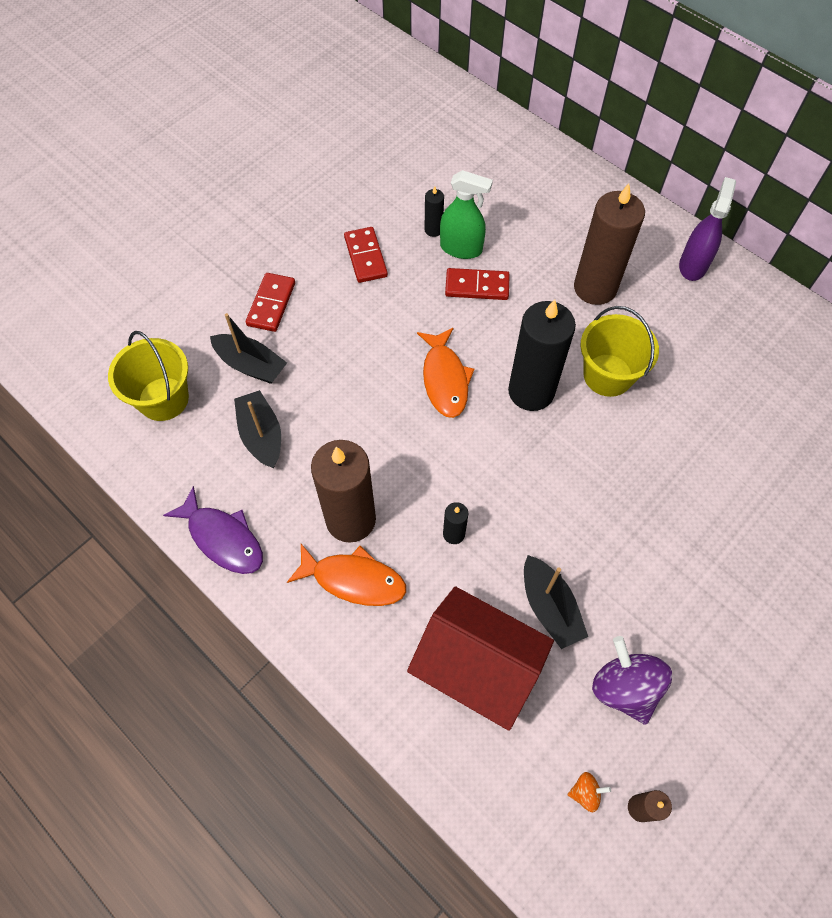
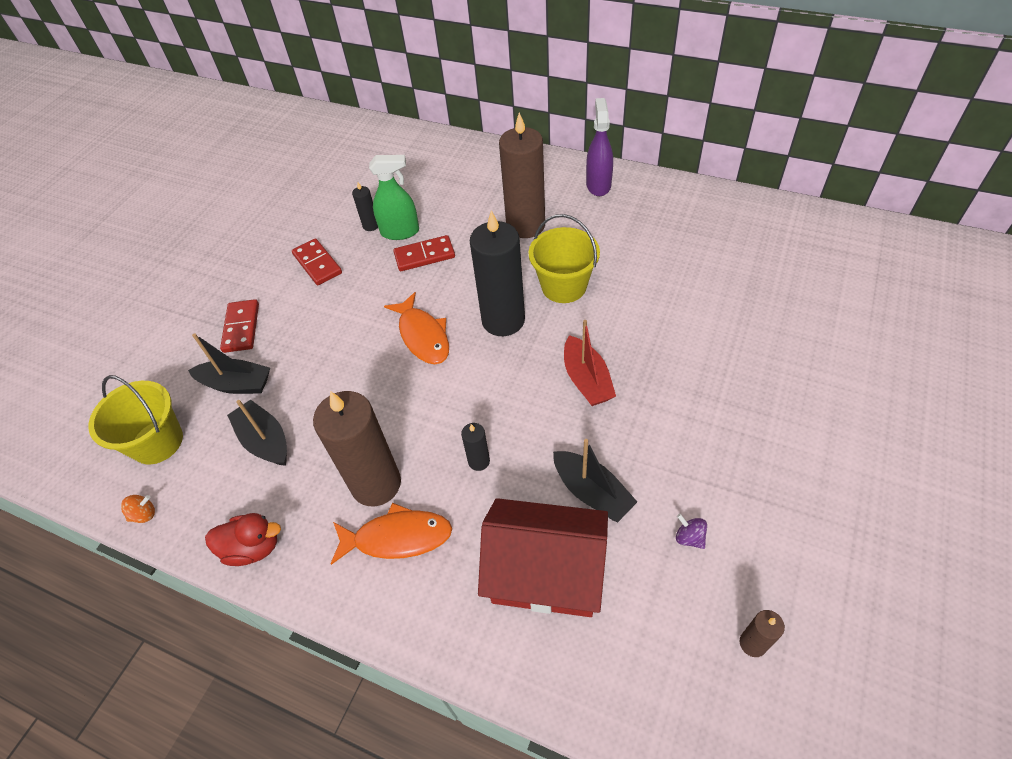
camera: 15 degrees left, 10 degrees down
(223, 538) = (253, 547): purple fish -> red duck
(585, 793) = (696, 650): orange spinning top -> orange spinning top (144, 514)
(590, 489) = (586, 380): none -> red boat
(624, 687) = (689, 537): purple spinning top -> purple spinning top, size x0.45

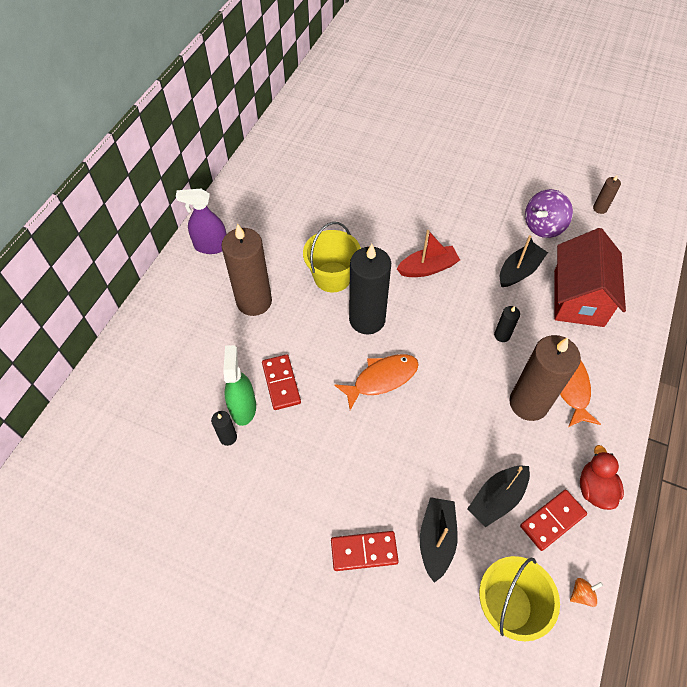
camera: 95 degrees left, 5 degrees up
(144, 514) = (581, 594): orange spinning top -> orange spinning top turned 90 degrees clockwise
(317, 264) = (278, 485): red domino -> red domino (552, 520)
(689, 537) = (543, 226): purple spinning top -> purple spinning top, size x2.20

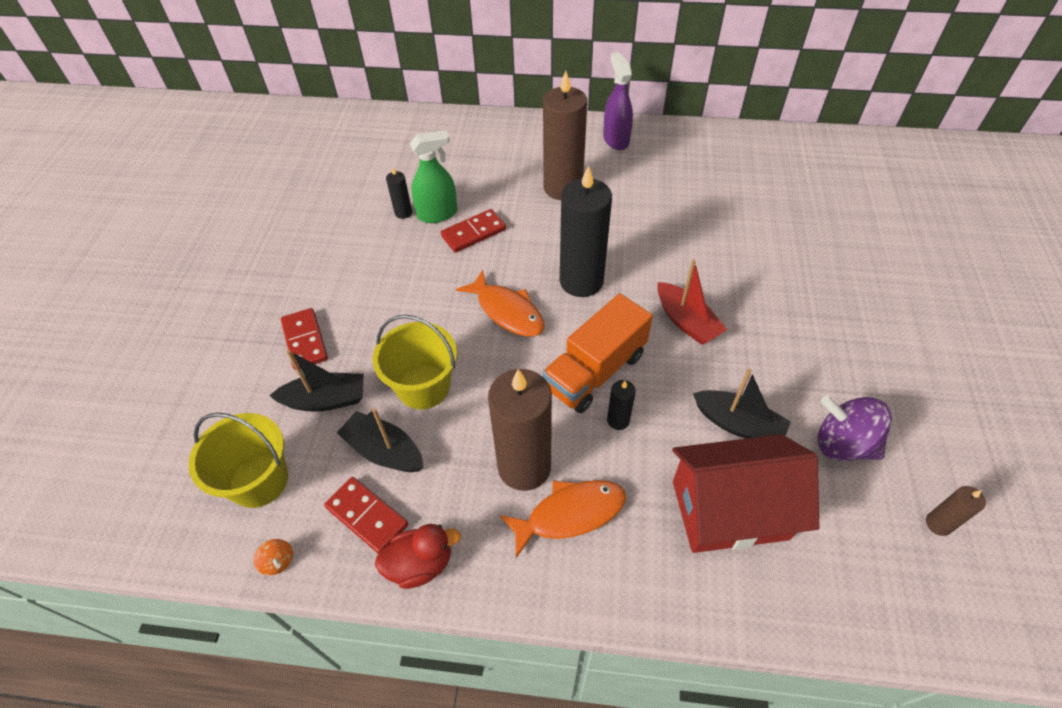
camera: 75 degrees right, 5 degrees down
(332, 277) = (625, 238): yellow bucket -> yellow bucket (423, 387)
(457, 336) = (595, 371): none -> orange truck

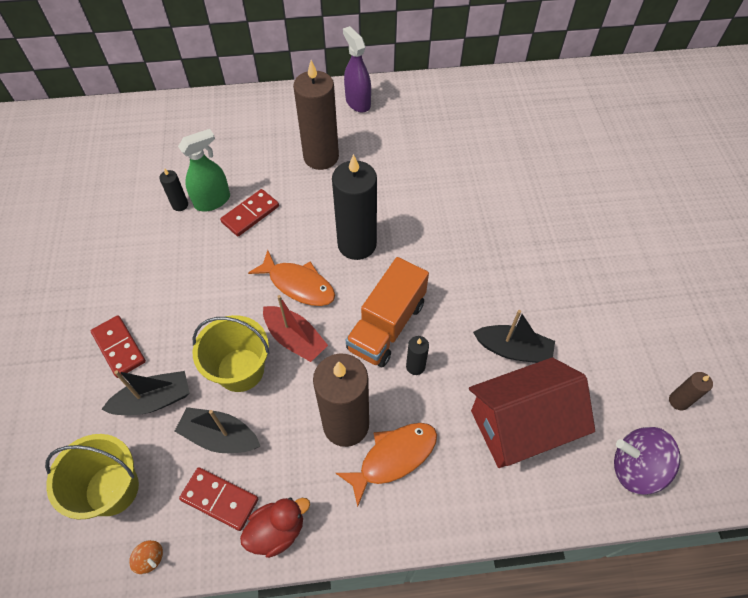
camera: 15 degrees left, 5 degrees up
(686, 321) = (453, 266): red boat -> red boat (295, 339)
(842, 444) = (597, 350): purple spinning top -> purple spinning top (636, 468)

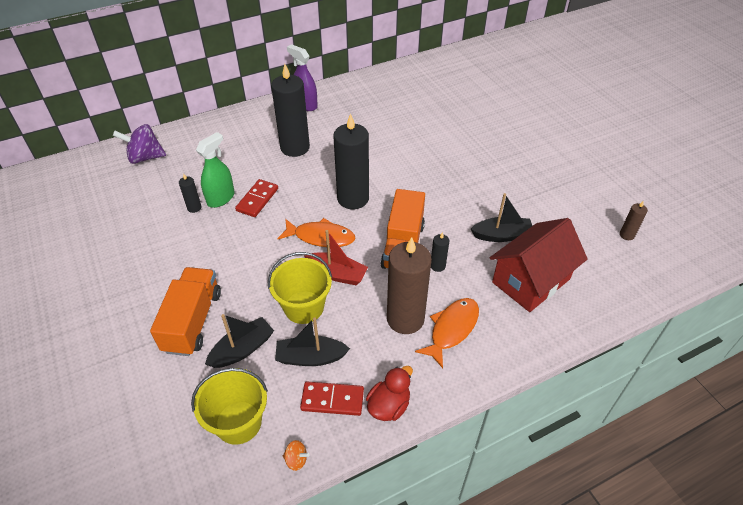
camera: 20 degrees left, 10 degrees down
(119, 347) = (193, 321): red domino -> orange truck
(321, 157) = (295, 147): brown candle -> black candle
(636, 468) = (620, 283): purple spinning top -> purple spinning top (145, 157)

